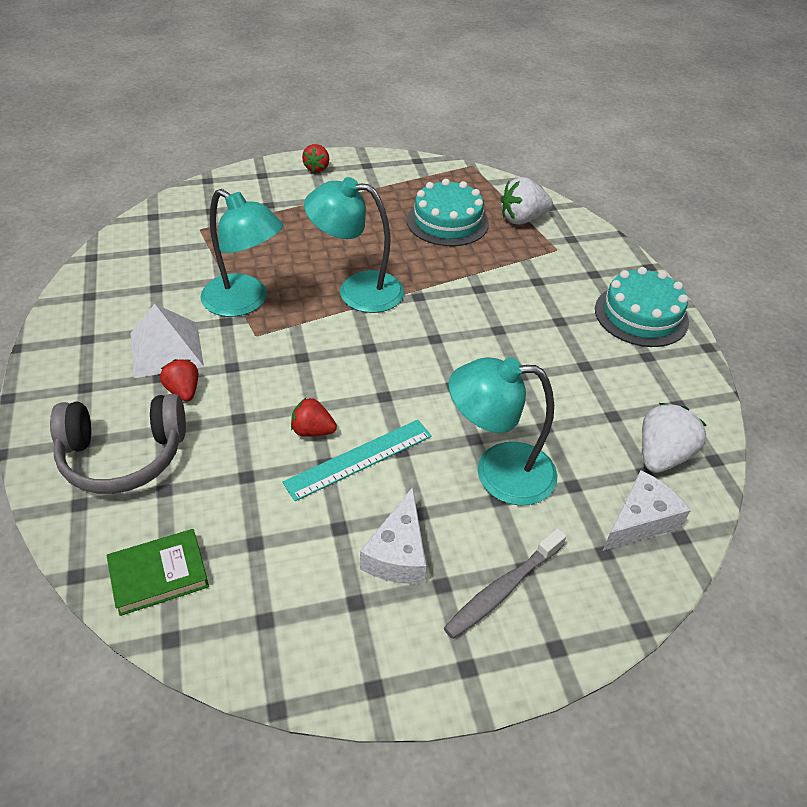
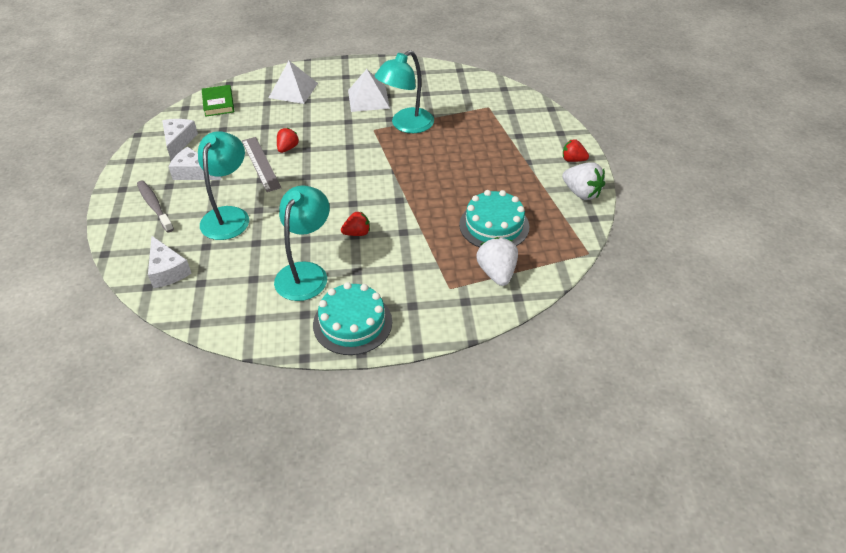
camera: 100 degrees right, 0 degrees up
(123, 455) = (293, 90): grey headphones -> white pyramid
(183, 391) = (333, 106): red strawberry -> red strawberry (357, 233)
(301, 611) = (178, 141): none -> white cheese
(357, 290) = (410, 171): turquoise lamp -> turquoise lamp (306, 273)
(359, 459) = (261, 163): turquoise ruler -> grey ruler
(662, 455) = (209, 295): white strawberry -> white strawberry (581, 193)

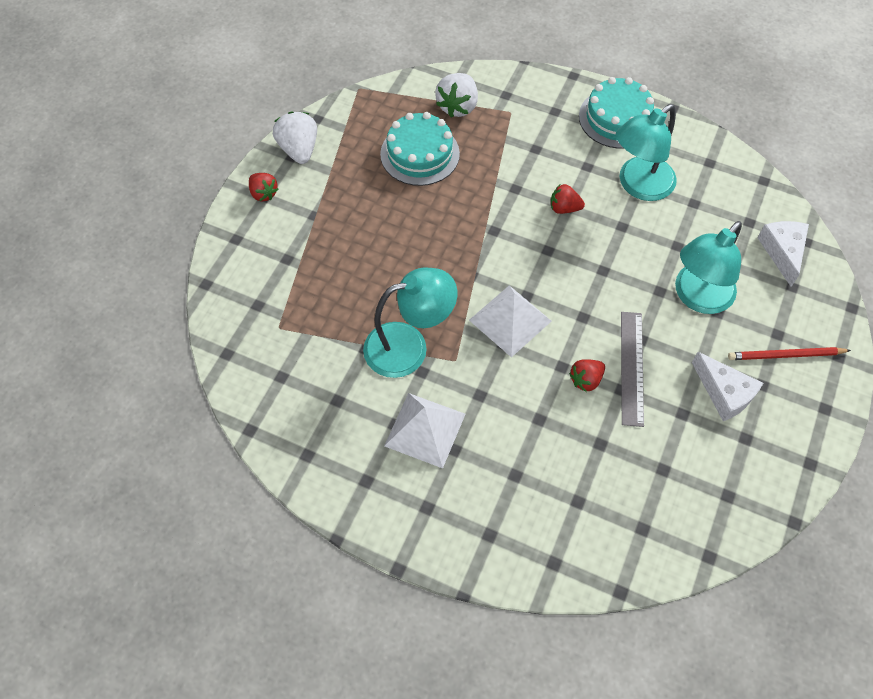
camera: 150 degrees left, 15 degrees up
(154, 206) = (785, 355): grey toothbrush -> red pencil
(178, 141) = (734, 471): white cheese -> none
(218, 103) = (653, 539): green book -> none
(293, 90) = (525, 513): white pyramid -> white pyramid (510, 320)

